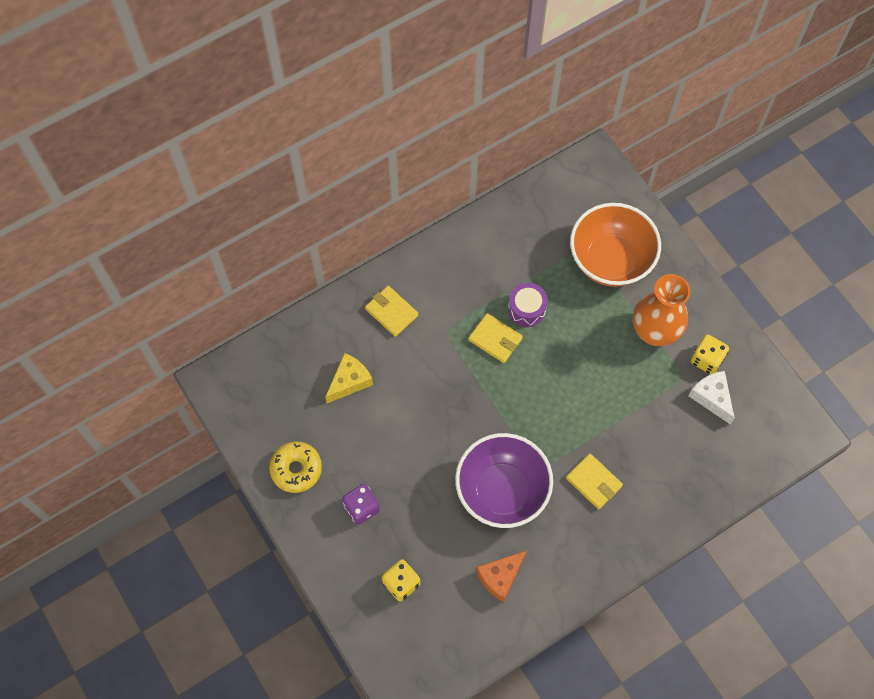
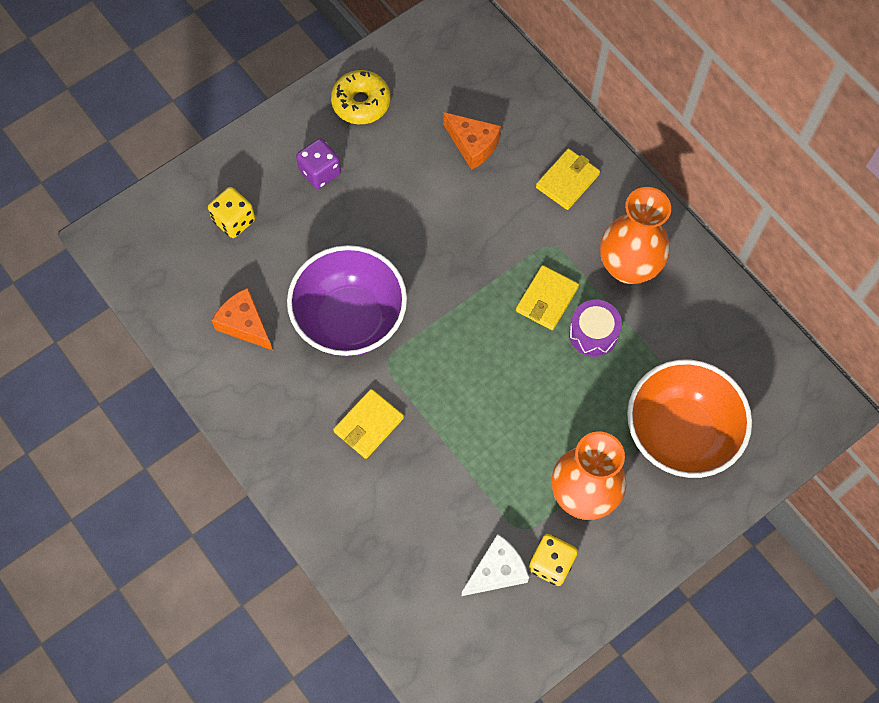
camera: 85 degrees right, 0 degrees up
(349, 381) = (473, 145): yellow cheese -> orange cheese
(472, 277) = (628, 267): none -> orange vase

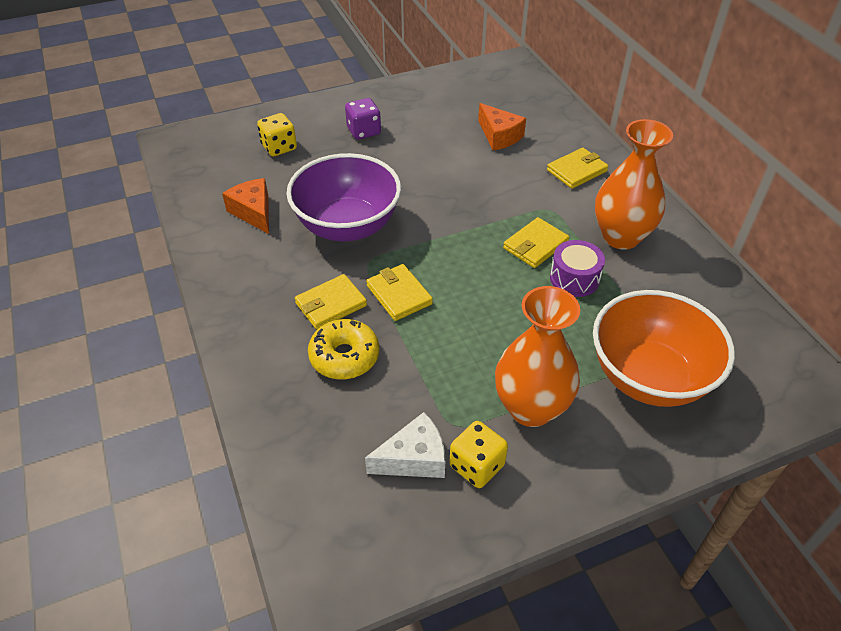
camera: 15 degrees right, 20 degrees down
(361, 103) = (415, 98): yellow donut -> yellow donut (344, 356)
(430, 396) = (399, 295): none -> yellow wallet

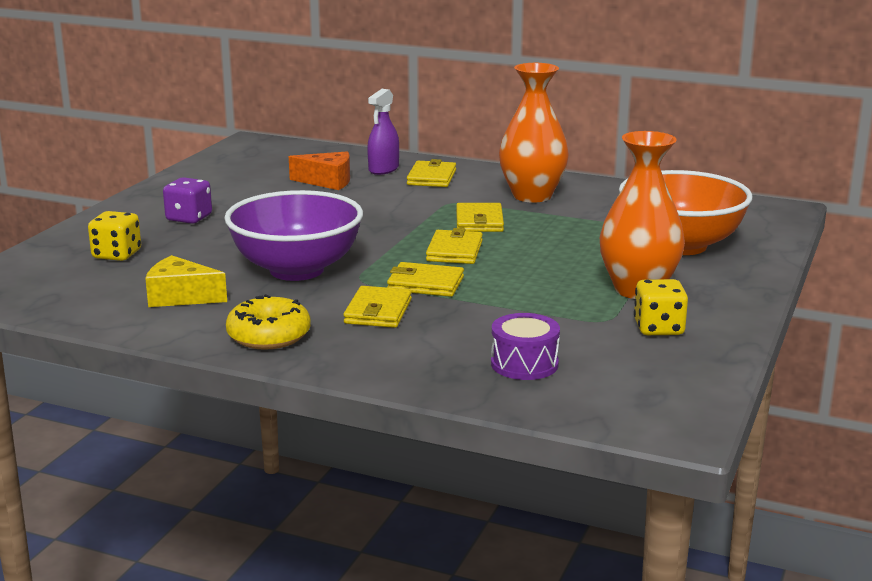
camera: 45 degrees left, 25 degrees down
(253, 212) = (180, 297): orange cheese -> yellow cheese
(344, 356) = (451, 329): yellow donut -> yellow donut (269, 336)
(414, 459) = (611, 346): white cheese -> none
(469, 270) = (454, 251): none -> yellow wallet
(557, 141) = (383, 169): none -> purple spray bottle
(574, 278) = (541, 225): purple drum -> purple drum (524, 364)

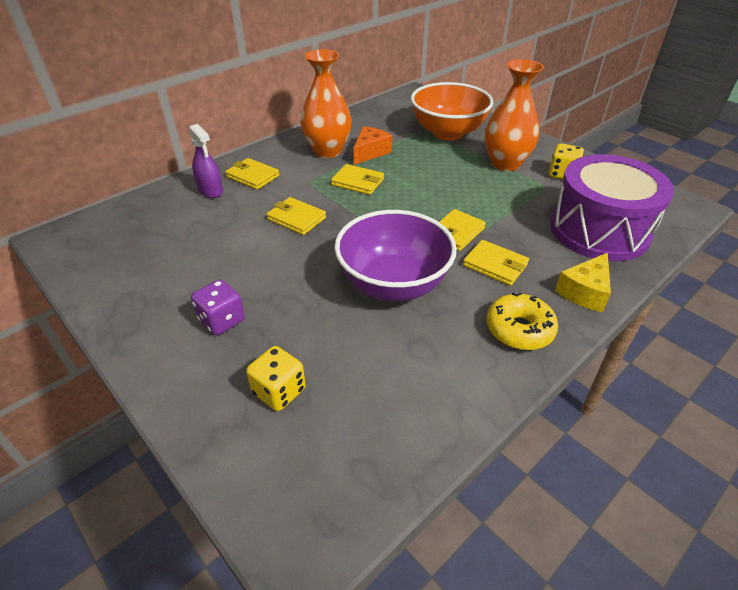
camera: 65 degrees left, 20 degrees up
(180, 297) = (414, 365): yellow cheese -> yellow cheese (584, 291)
(327, 181) = (209, 222): orange cheese -> orange cheese (370, 152)
(454, 251) = (404, 206): yellow wallet -> yellow wallet (296, 218)
(524, 364) = (599, 230): purple drum -> purple drum, size x2.23

